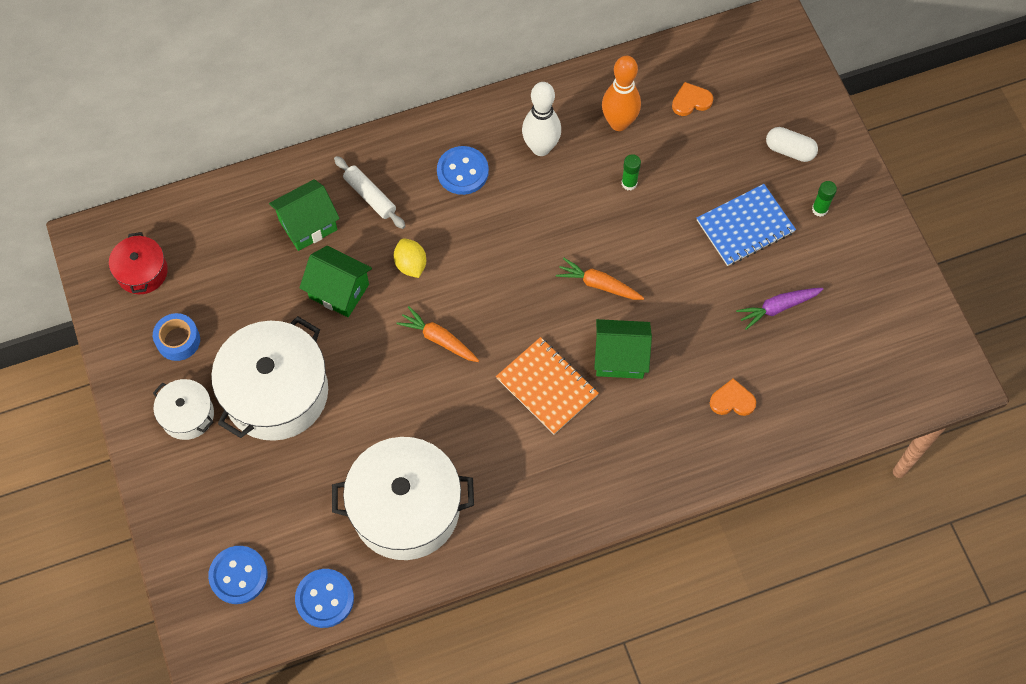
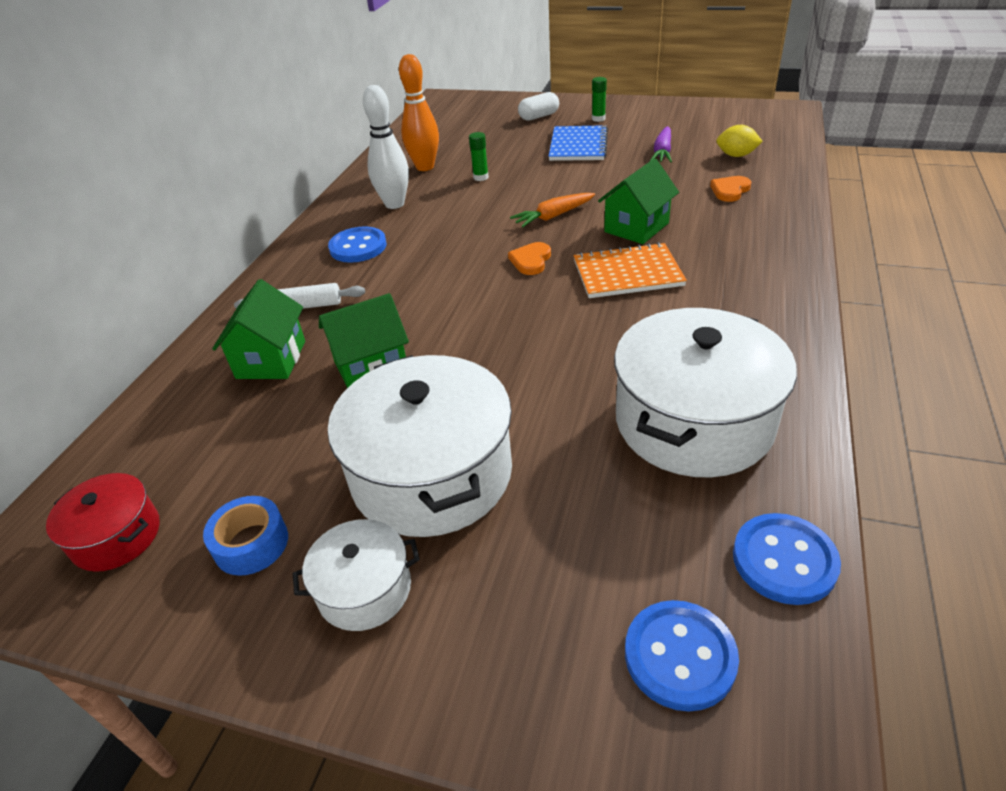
camera: 50 degrees left, 25 degrees down
(411, 264) = (405, 308): yellow lemon -> yellow lemon (736, 155)
(439, 339) = (506, 319): orange carrot -> none
(691, 101) = (450, 137): orange heart -> orange heart (531, 261)

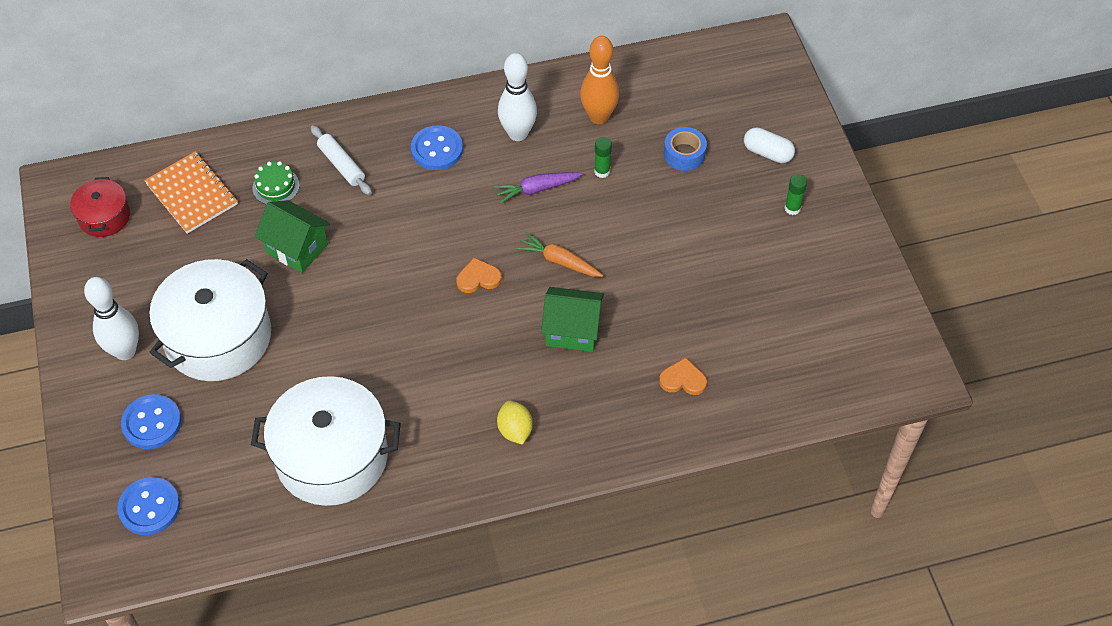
camera: 55 degrees right, 15 degrees up
(251, 544) = (128, 282): blue tape -> blue tape (684, 154)
(271, 359) = (276, 186): green house -> green cake
(364, 589) = (125, 351): white pot -> white bowling pin
(578, 145) = (715, 218): blue notebook -> none
(627, 273) = (493, 352): orange notebook -> orange notebook (192, 194)
(662, 152) = (739, 296): purple carrot -> purple carrot (536, 189)
(736, 155) = (766, 362): yellow lemon -> yellow lemon (515, 430)
(784, 560) = (234, 537): blue button -> blue button (152, 423)

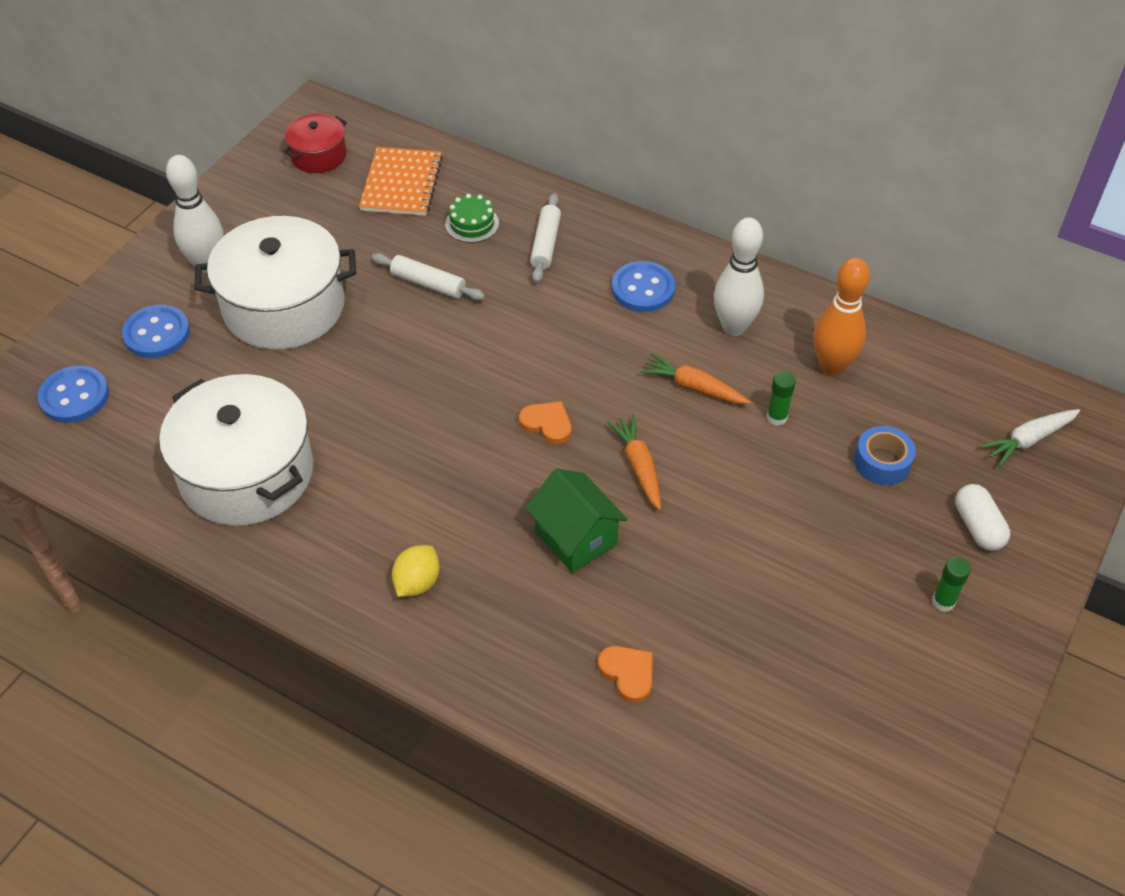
camera: 45 degrees right, 5 degrees down
(297, 248) = (428, 284): green house -> white rolling pin
(536, 189) = (694, 387): purple carrot -> orange carrot
(743, 82) = (1028, 440): none -> white carrot

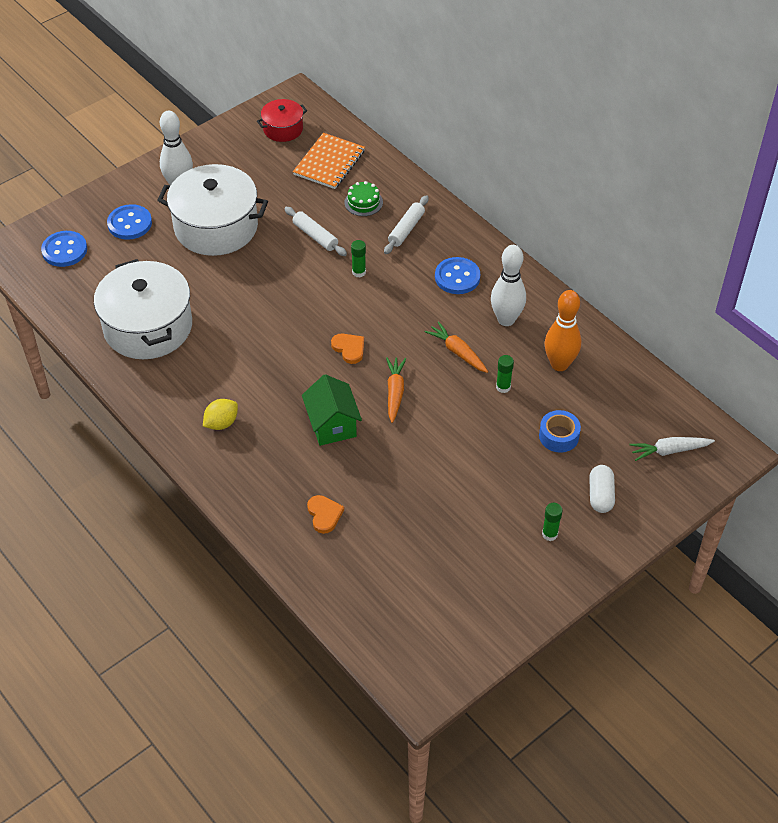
camera: 20 degrees right, 0 degrees up
(510, 316) = (359, 272): none -> green glue stick

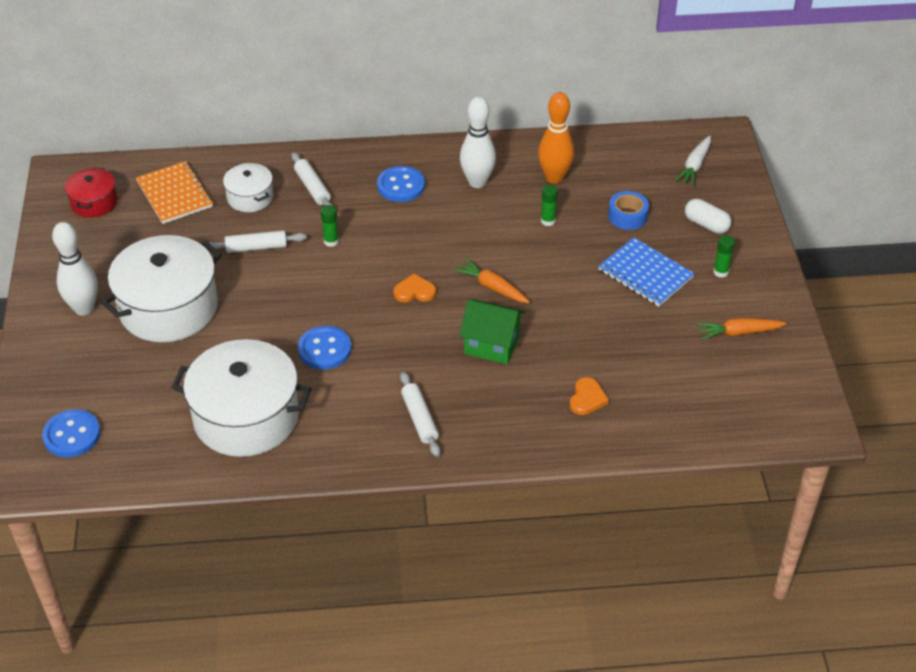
camera: 55 degrees left, 5 degrees down
(129, 223) = (92, 368): blue button -> blue button (324, 349)
(221, 423) = (419, 419): yellow lemon -> white rolling pin
(324, 515) = (587, 398): orange heart -> orange heart turned 90 degrees clockwise
(363, 202) = (250, 197): green cake -> white pot
(457, 352) = (484, 227): orange carrot -> orange carrot (739, 332)
(499, 483) = (645, 274): none -> blue notebook

